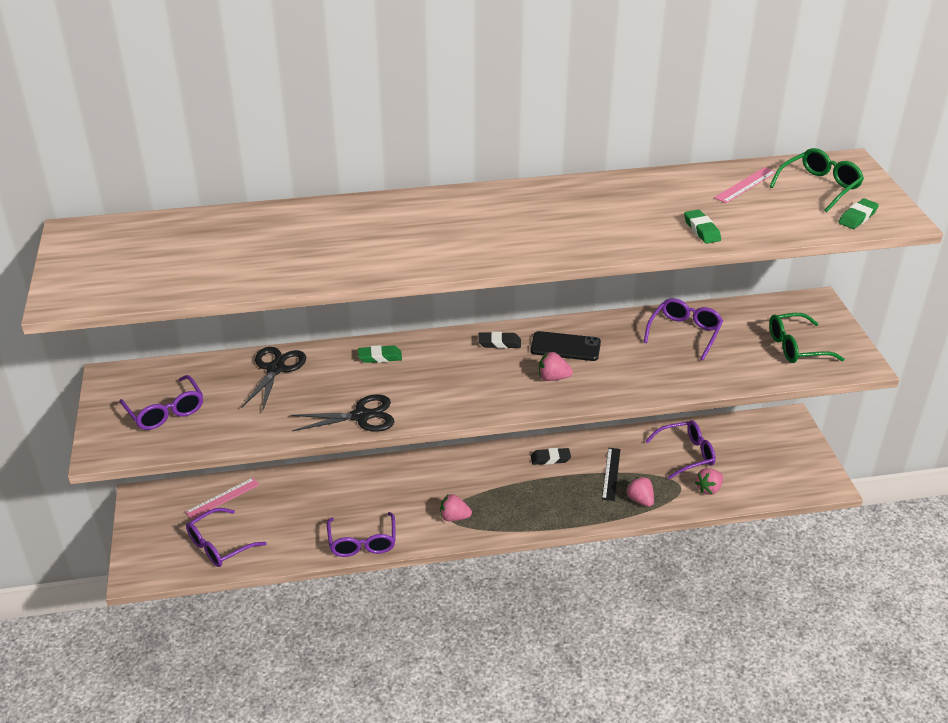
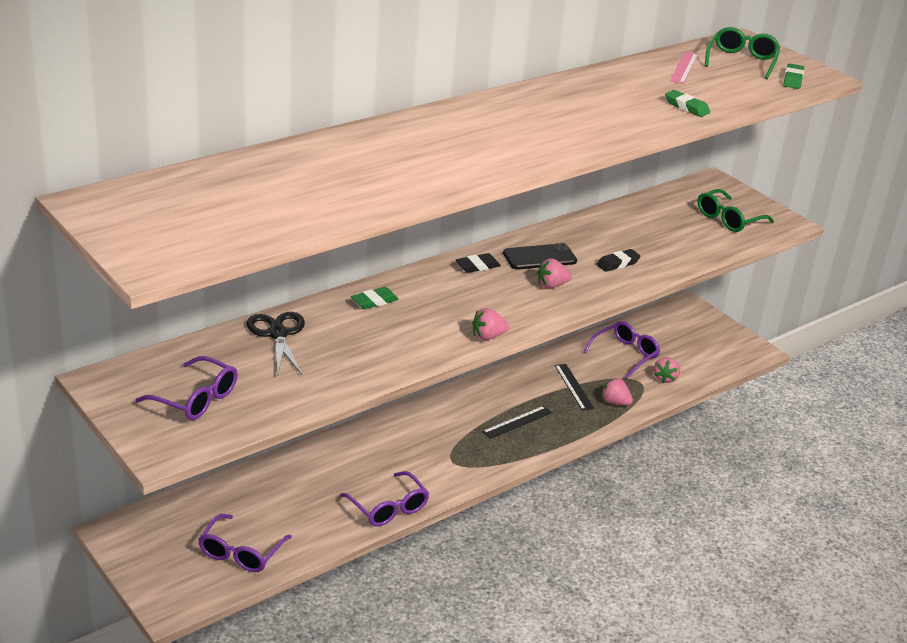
camera: 30 degrees left, 5 degrees down
(222, 498) = (207, 507): pink ruler -> none
(361, 416) = (404, 356): black scissors -> none
(454, 517) = (460, 461): pink strawberry -> pink strawberry (488, 336)
(532, 494) = (517, 422): none -> black ruler
(550, 459) = (510, 387): black eraser -> black eraser (618, 263)
(684, 333) = (631, 226): purple glasses -> none

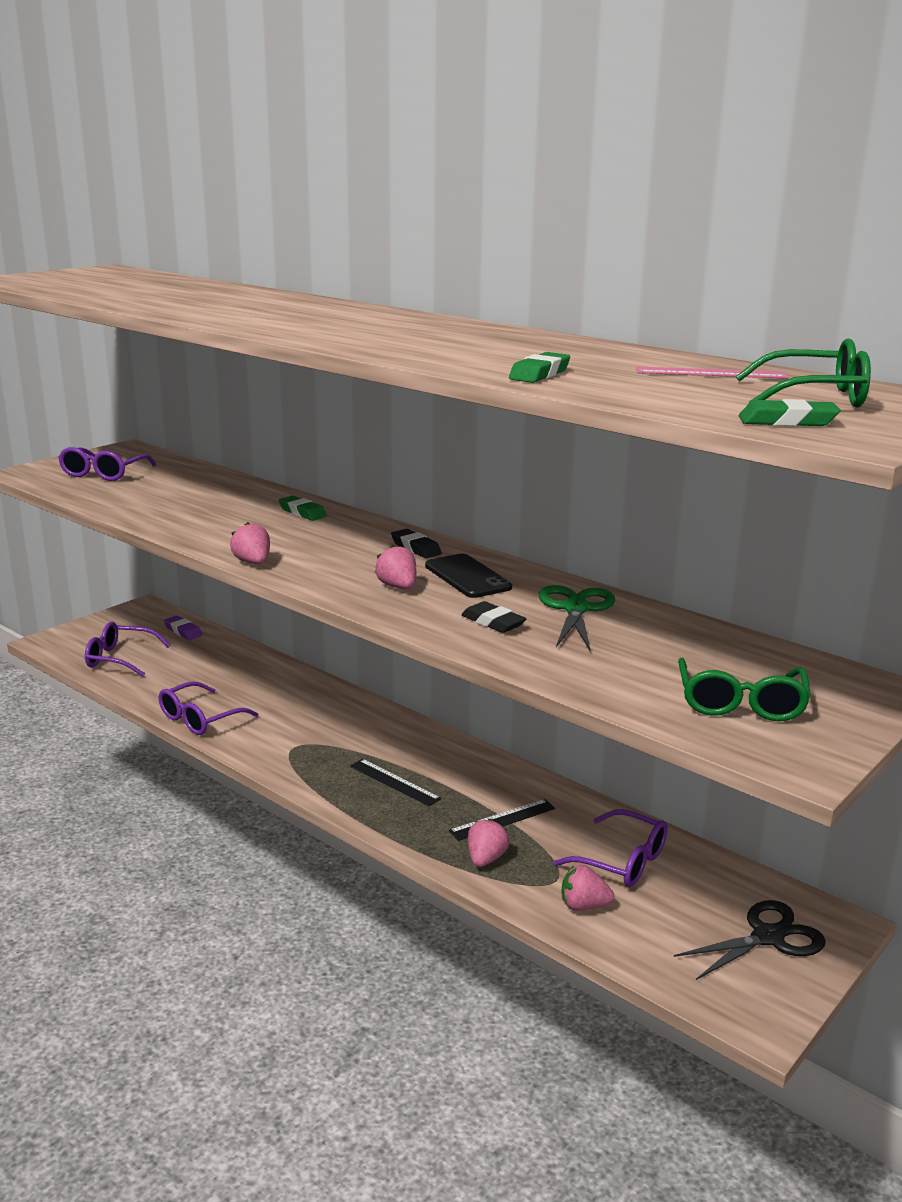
camera: 80 degrees right, 10 degrees down
(194, 506) = (183, 631): none -> purple eraser
(278, 334) = (220, 486): black scissors -> black scissors (768, 937)
(601, 233) = (575, 609): none -> green scissors
(728, 219) = (740, 703): green glasses -> green glasses turned 120 degrees counterclockwise

